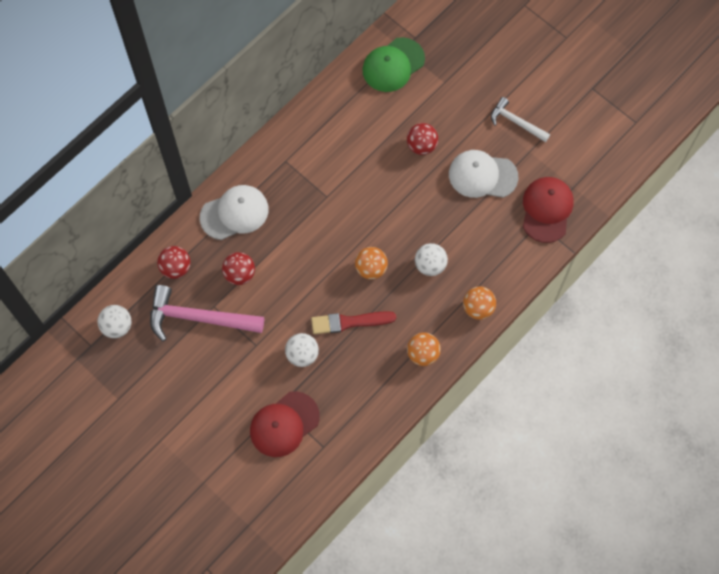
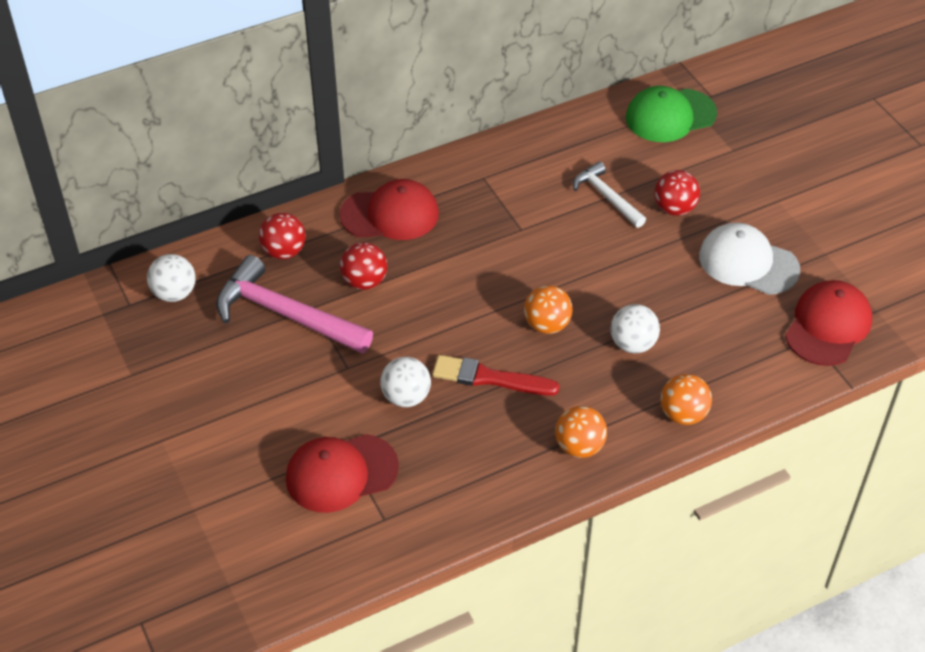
camera: 20 degrees right, 20 degrees down
(234, 213) = (390, 214): white cap -> red cap
(516, 122) = (818, 217): white hammer -> white hammer (607, 197)

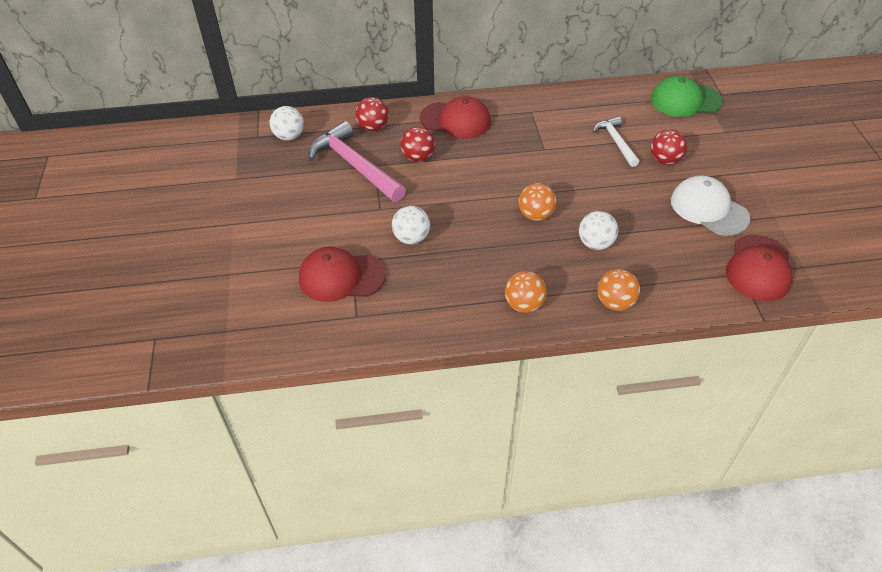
camera: 20 degrees right, 0 degrees up
(489, 378) = (477, 240): red brush -> none
(828, 326) = (759, 268): red cap -> red cap turned 150 degrees clockwise

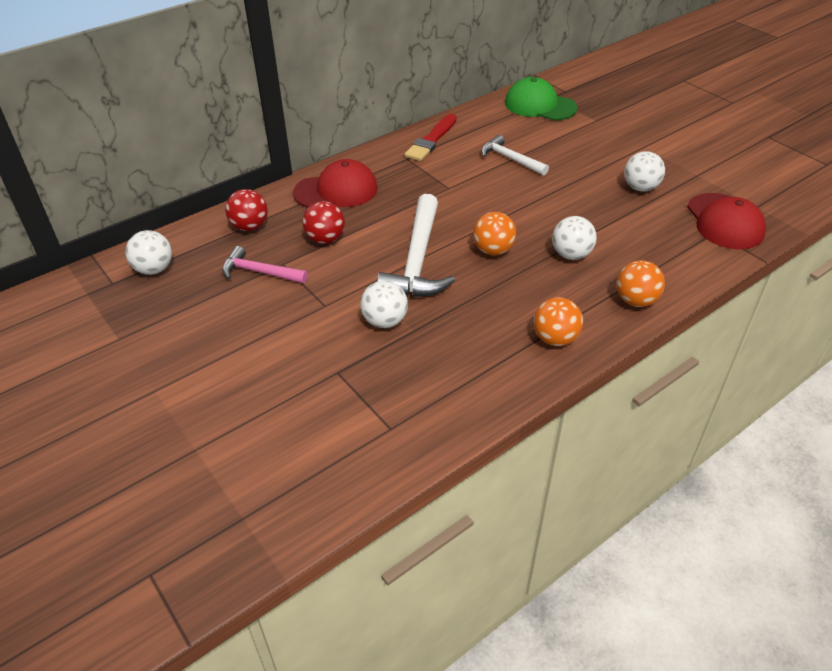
camera: 30 degrees left, 5 degrees down
(341, 277) = (338, 393): red cap -> none
(355, 166) = (260, 272): pink hammer -> pink hammer, size x0.58
(472, 200) = (417, 260): none -> white hammer
(563, 102) = (431, 140): none -> red brush
(664, 160) = (567, 160): red ball -> none
(685, 100) = (540, 105): green cap -> green cap turned 60 degrees clockwise
(709, 209) = (640, 188): white cap -> white ball

